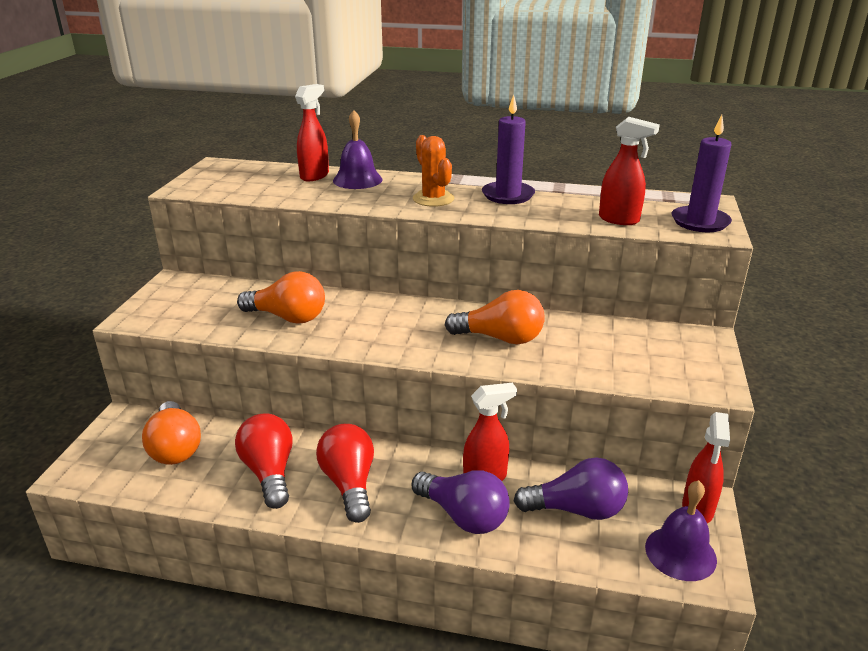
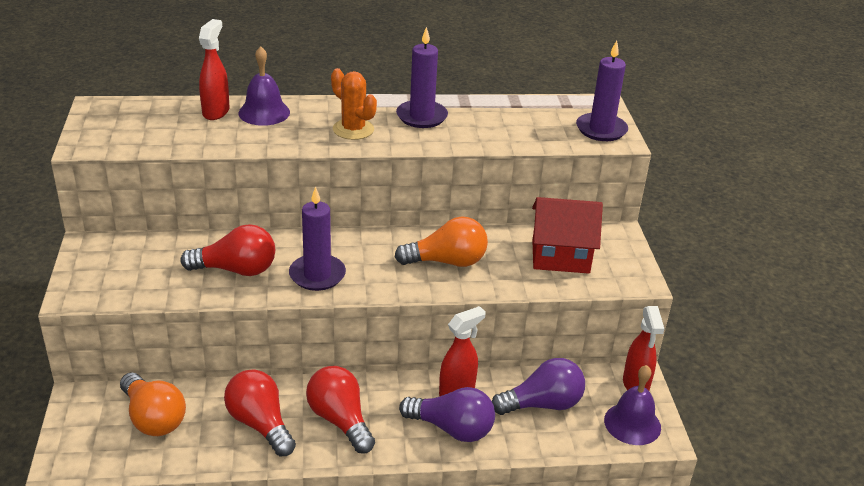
camera: 20 degrees left, 5 degrees up
(288, 317) = (236, 270): orange light bulb -> red light bulb
(362, 332) = (317, 275): none -> purple candle
(619, 220) = (533, 135): red spray bottle -> none
(629, 350) = (560, 256): none -> red house

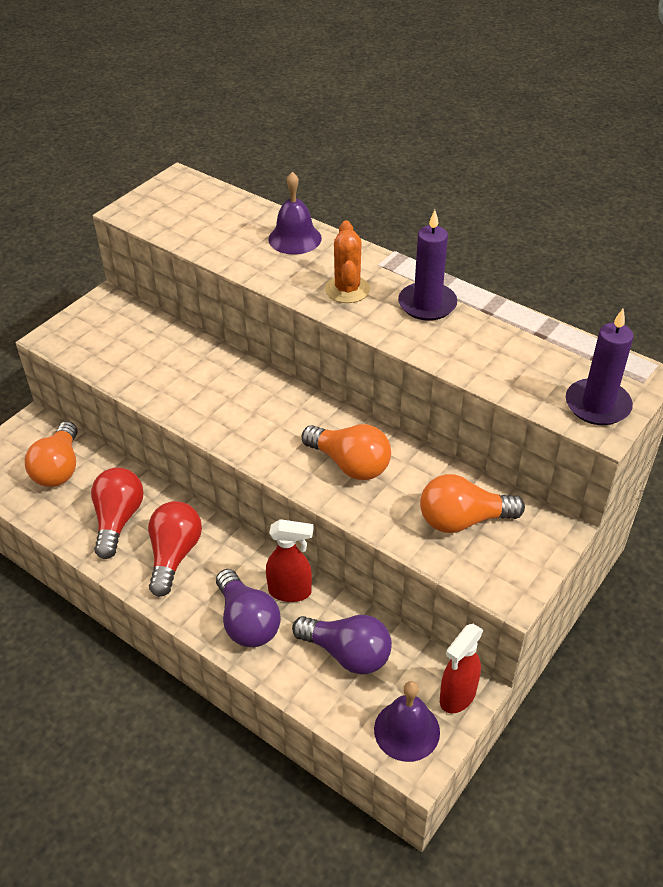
camera: 45 degrees right, 10 degrees up
(216, 112) = (258, 221): red spray bottle -> none
(236, 270) = (177, 377): red light bulb -> none
(317, 275) = (230, 416): purple candle -> none
(560, 256) = (463, 520): red house -> orange light bulb

